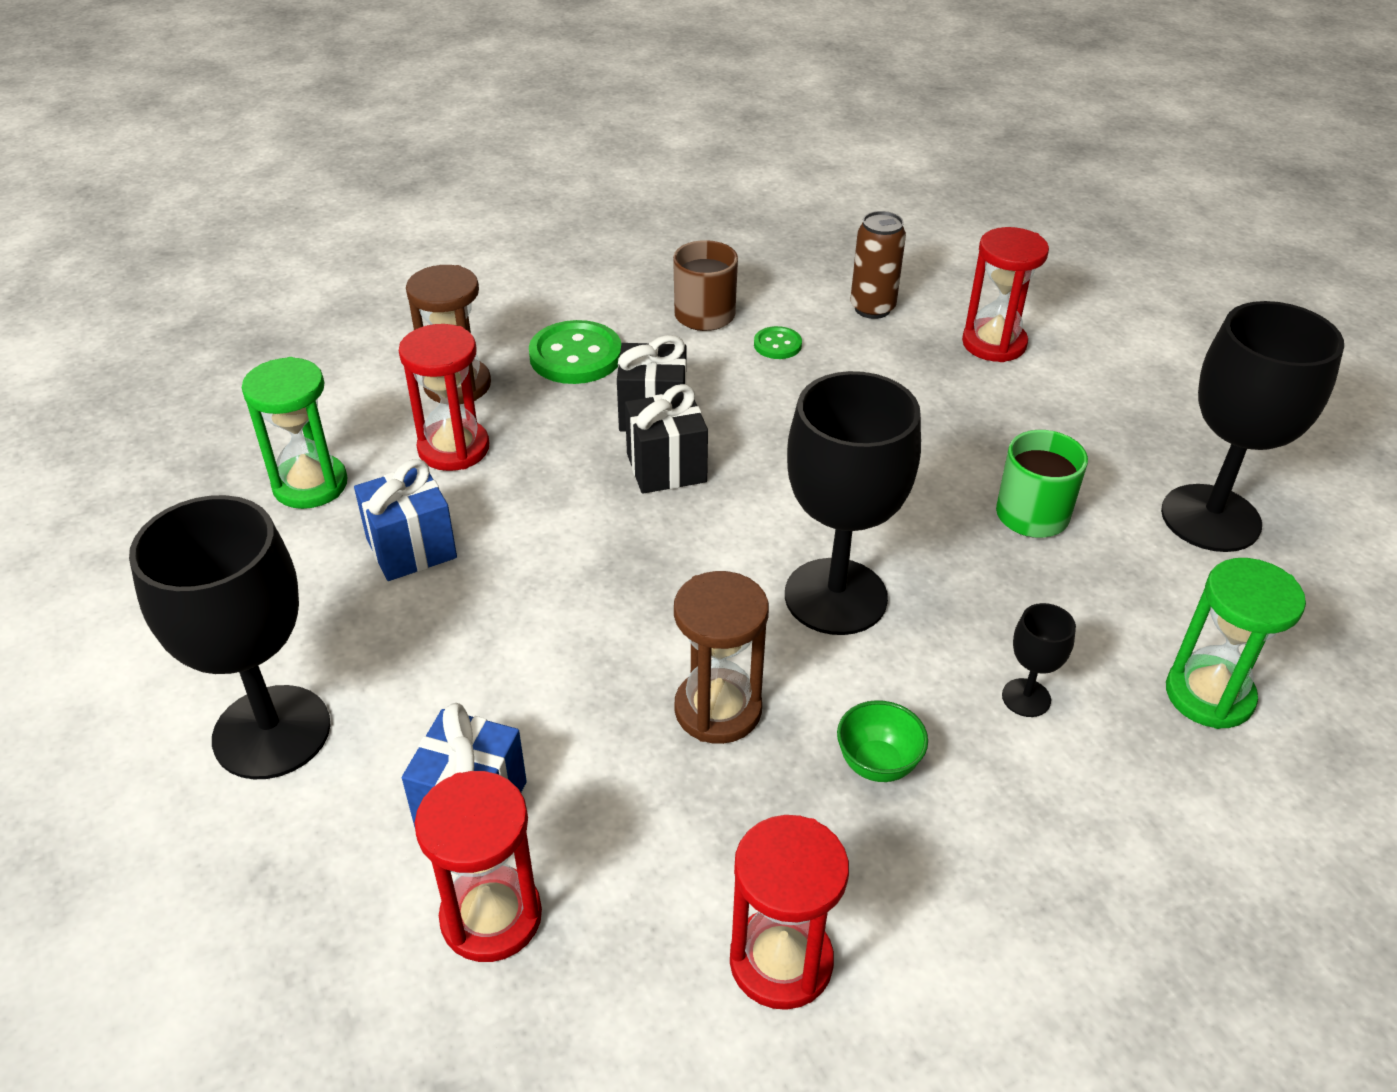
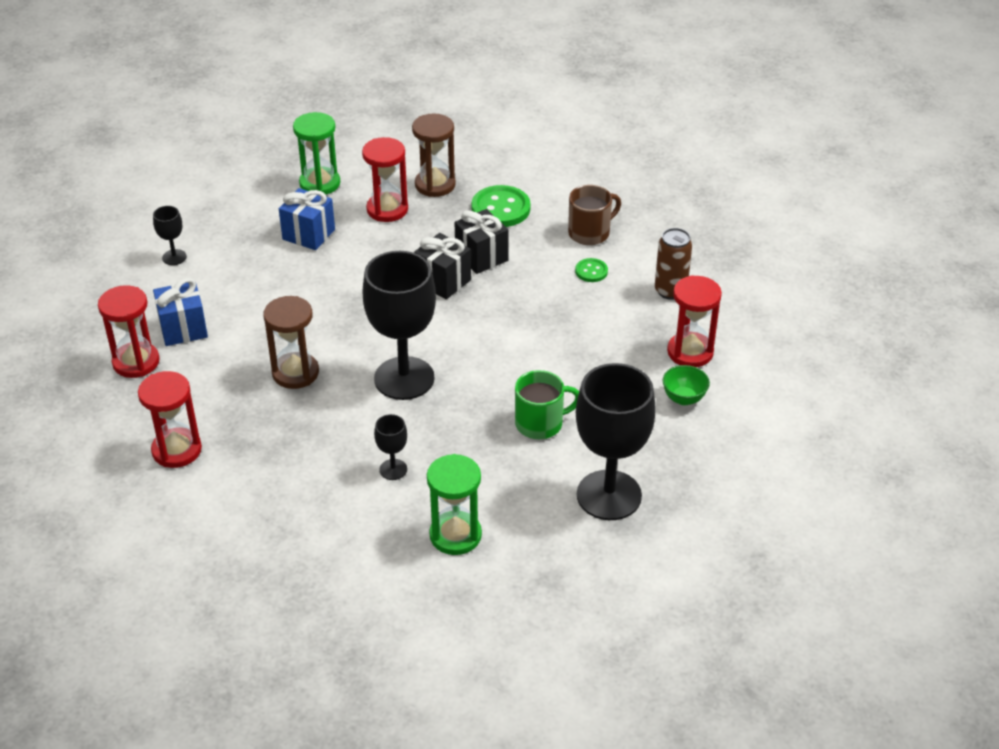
camera: 55 degrees right, 0 degrees up
(272, 732) = (174, 257): black goblet -> black goblet, size x0.43
(877, 764) = (306, 436): green bowl -> green bowl (684, 398)

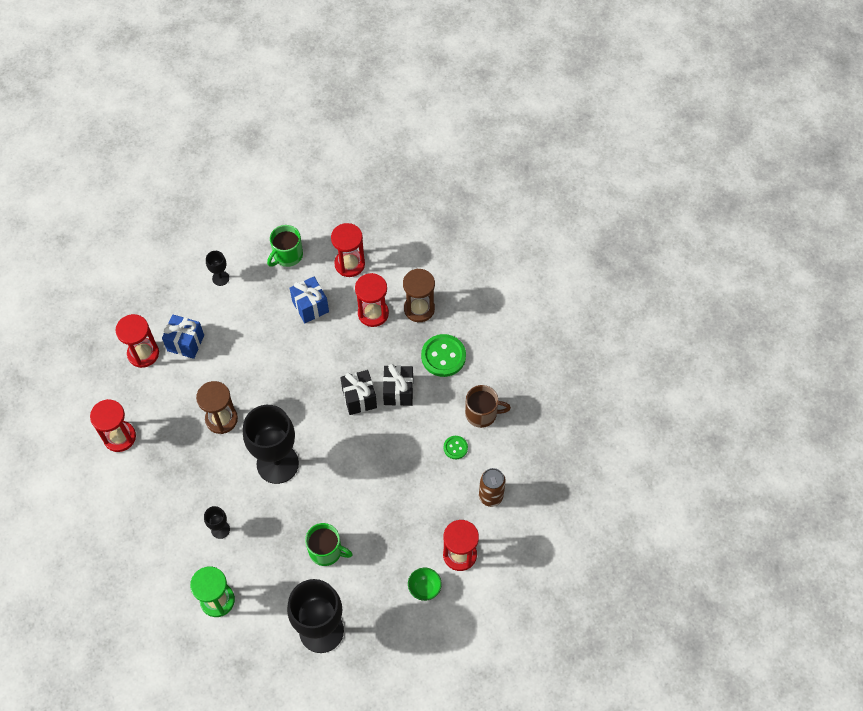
camera: 35 degrees right, 20 degrees up
(238, 206) = (287, 255): none -> green mug
(320, 183) = (349, 264): green hourglass -> red hourglass

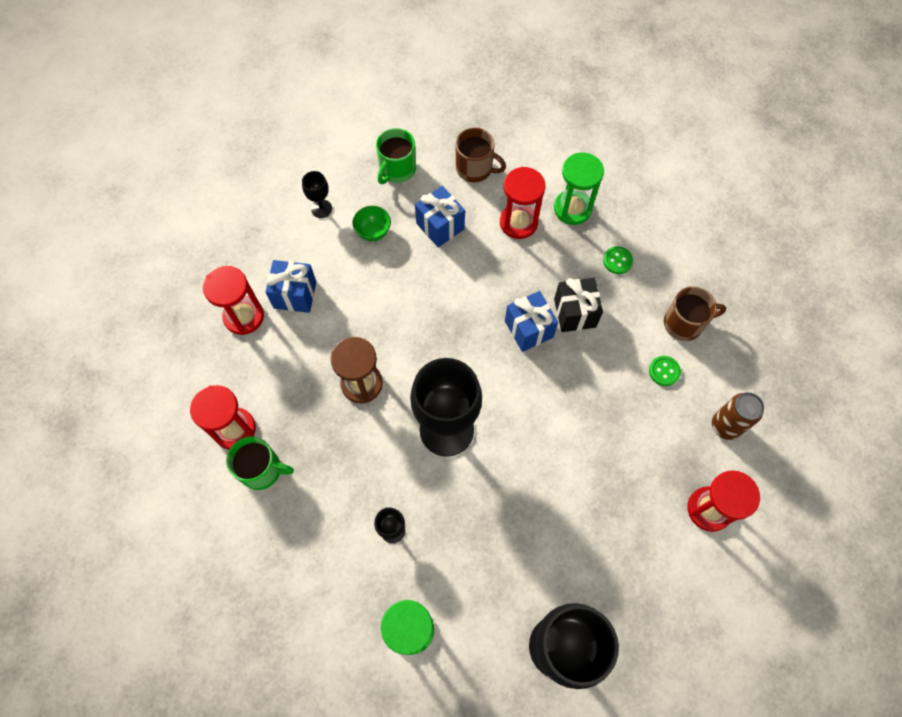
camera: 10 degrees left, 5 degrees up
(326, 551) = (537, 535): green mug -> green mug (262, 469)
(349, 264) = (475, 168): red hourglass -> brown mug
(359, 398) = (528, 329): black gift -> blue gift
(419, 309) = (572, 208): brown hourglass -> green hourglass
(424, 588) = (677, 563): green bowl -> green bowl (373, 232)
(443, 356) = (617, 261): green button -> green button, size x0.53

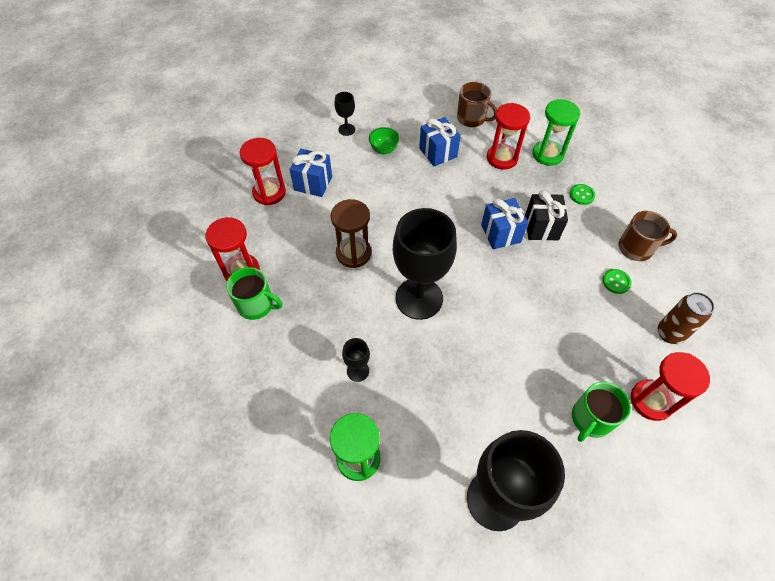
camera: 10 degrees right, 10 degrees down
(397, 169) = (410, 112): green mug -> green mug (590, 419)

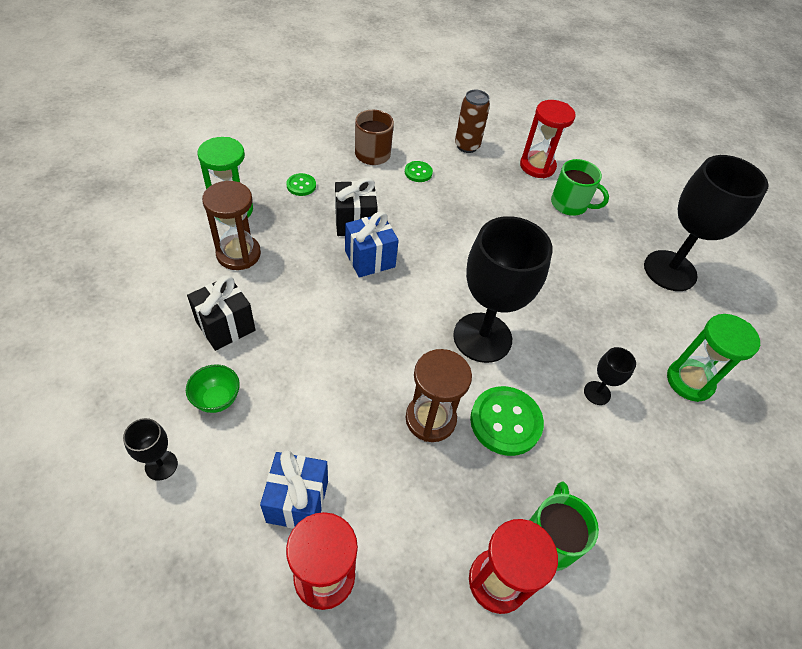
camera: 105 degrees left, 5 degrees down
(343, 298) = (505, 422): none -> green button
(438, 152) = (225, 326): blue gift -> black gift
(472, 118) = (152, 286): brown mug -> none
(502, 158) = (238, 254): red hourglass -> brown hourglass

